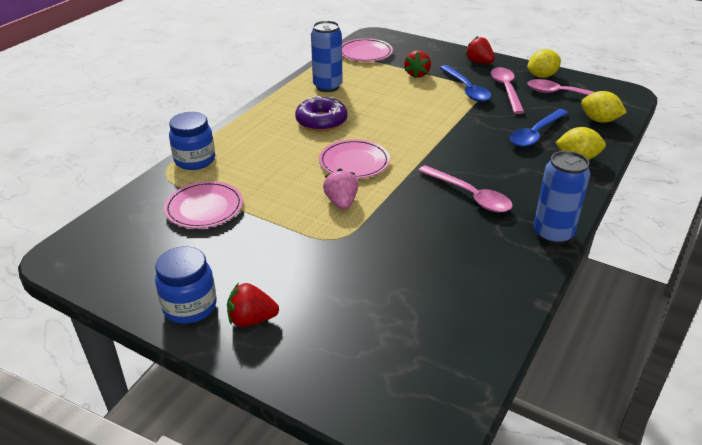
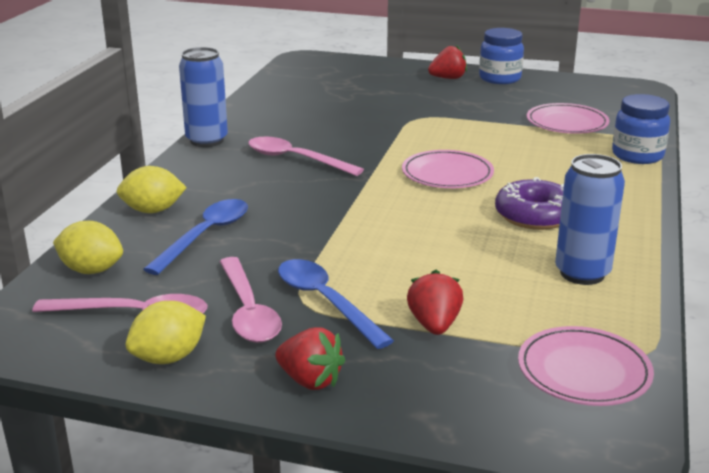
camera: 165 degrees right, 10 degrees down
(341, 202) = (433, 140): pink strawberry -> none

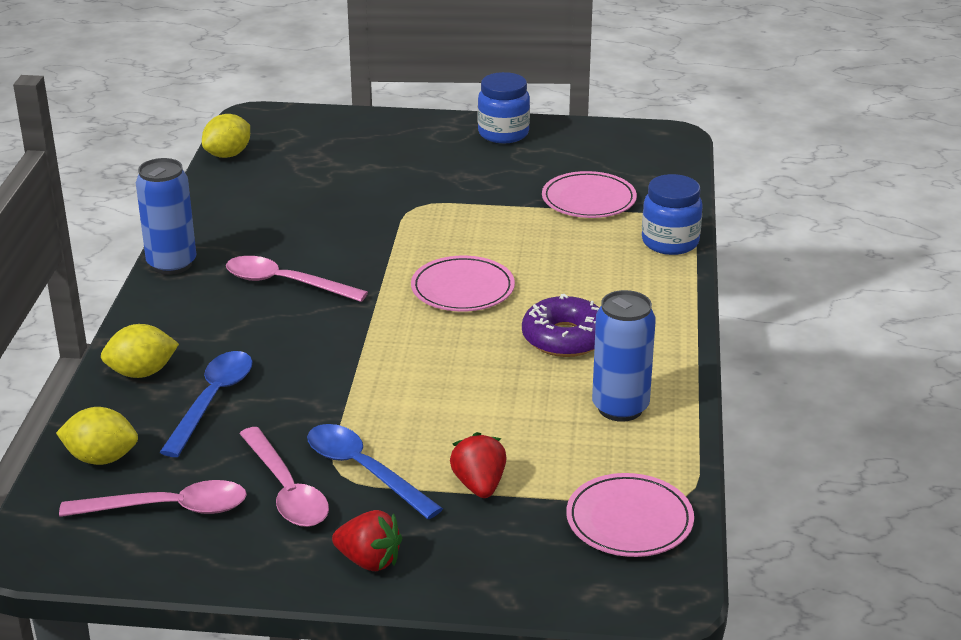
camera: 10 degrees left, 5 degrees up
(169, 357) = (221, 552): yellow lemon -> yellow lemon (228, 155)
(448, 78) = (441, 138): red strawberry -> none

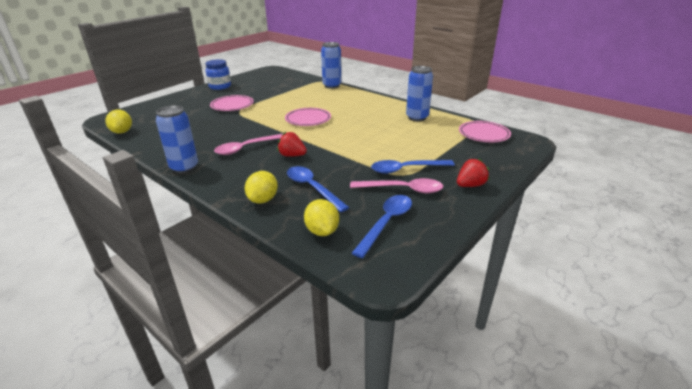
camera: 55 degrees left, 0 degrees up
(101, 458) = (322, 231): yellow lemon -> yellow lemon turned 60 degrees counterclockwise
(168, 508) = (386, 223): pink spoon -> blue spoon
(479, 485) = (439, 151): red strawberry -> red strawberry (292, 155)
(565, 338) = (364, 113): purple donut -> none
(588, 200) = (287, 88): pink plate -> pink plate (232, 105)
(670, 242) = (332, 86): blue jar -> blue can

